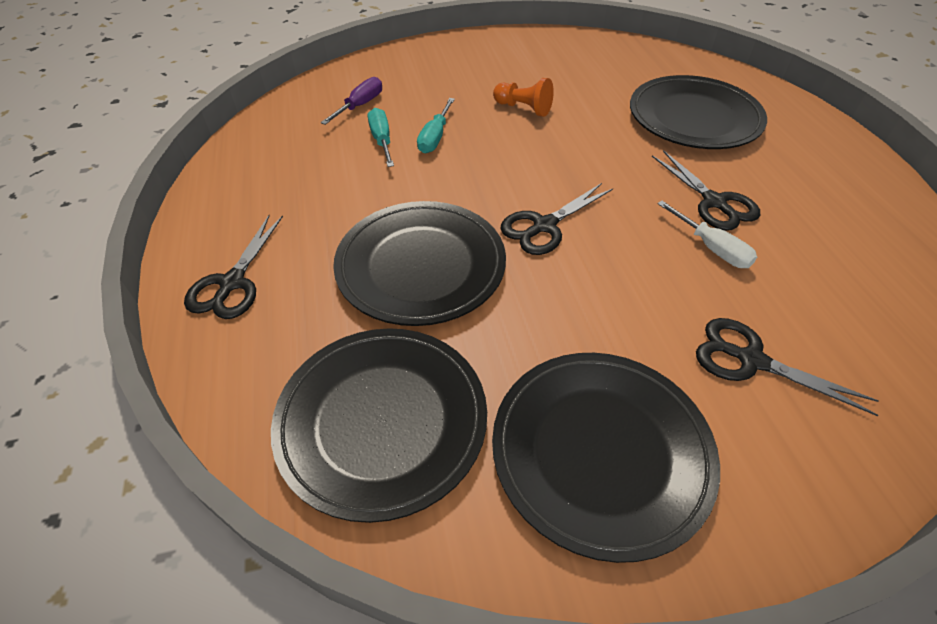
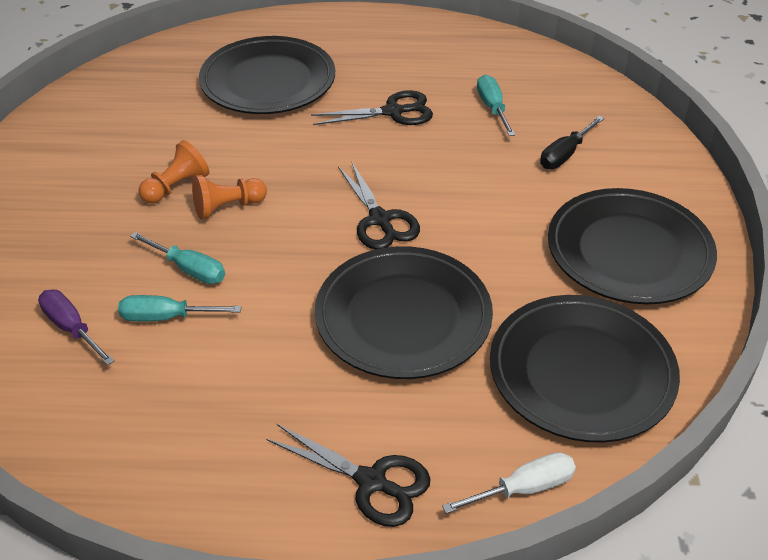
camera: 75 degrees left, 5 degrees down
(514, 138) = (228, 207): none -> orange pawn
(711, 247) = (447, 132): white screwdriver -> white screwdriver (523, 488)
(751, 360) = (565, 154): black scissors -> black screwdriver
(787, 278) = (492, 108): none -> turquoise screwdriver

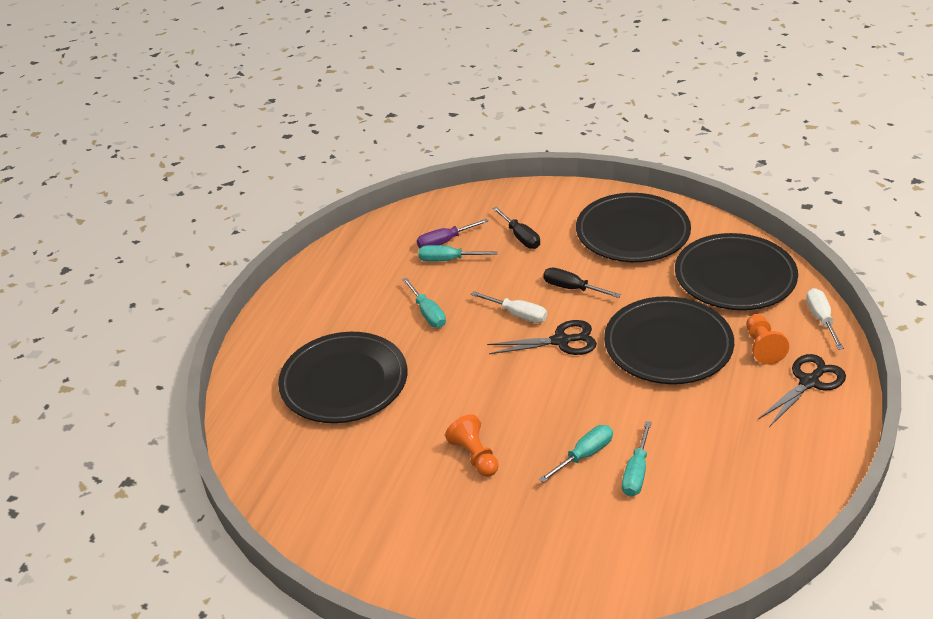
camera: 70 degrees left, 5 degrees down
(72, 328) = (635, 532): purple screwdriver -> purple screwdriver (445, 241)
(228, 207) = (514, 425): orange pawn -> orange pawn (762, 347)
(393, 112) = (427, 313): black scissors -> turquoise screwdriver
(416, 177) = (517, 314): none -> white screwdriver
(483, 214) = (572, 288): none -> black screwdriver

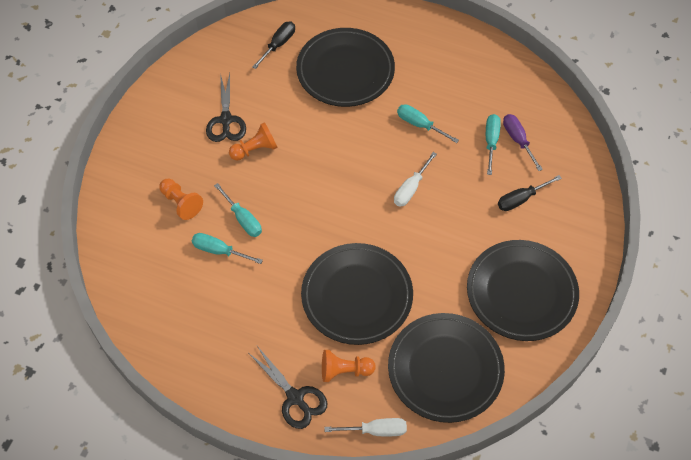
camera: 90 degrees right, 20 degrees up
(427, 313) = (420, 125): turquoise screwdriver -> turquoise screwdriver turned 60 degrees clockwise
(561, 341) = (373, 217): black scissors -> black scissors (226, 120)
(570, 522) = (181, 203): none -> orange pawn
(572, 288) = (441, 233): black screwdriver -> black screwdriver (278, 45)

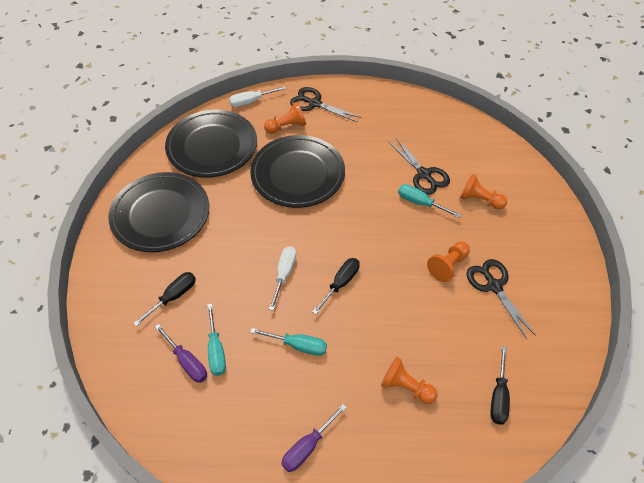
camera: 160 degrees right, 5 degrees down
(219, 251) = (424, 174): turquoise screwdriver -> black scissors
(345, 71) = (406, 387): black plate -> orange pawn
(362, 164) = (340, 283): none -> black screwdriver
(437, 56) = (308, 446): none -> purple screwdriver

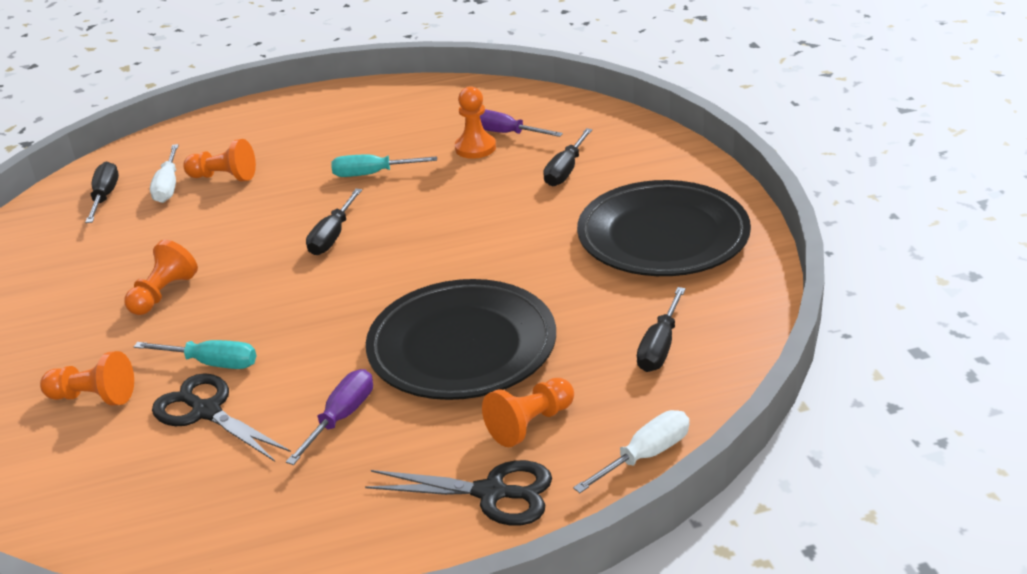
camera: 165 degrees right, 20 degrees down
(212, 147) = (660, 346): black plate -> black screwdriver
(216, 350) = (475, 148): turquoise screwdriver -> orange pawn
(284, 274) = (422, 224): white screwdriver -> white screwdriver (168, 186)
(308, 446) = (332, 119): purple screwdriver -> purple screwdriver (341, 418)
(494, 286) = (90, 289): black scissors -> none

